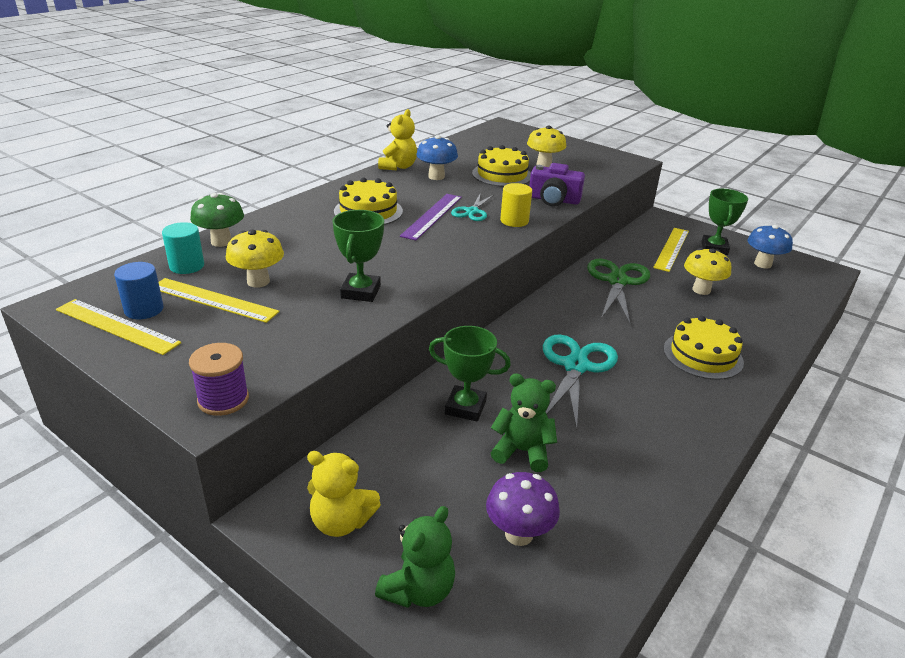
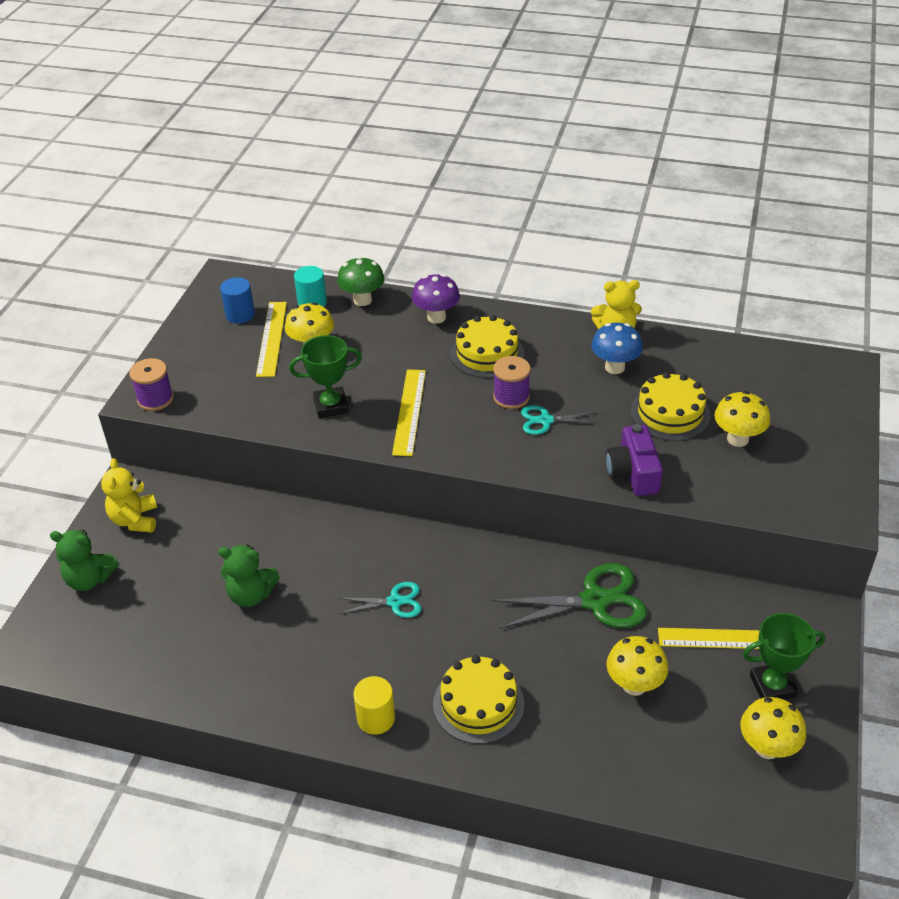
camera: 70 degrees right, 10 degrees up
(117, 326) = (213, 314): yellow ruler -> yellow ruler (409, 411)
(432, 216) = (511, 397): purple ruler -> purple spool
(465, 407) = (291, 543): green trophy -> none
(514, 221) = (548, 457): yellow cylinder -> yellow cylinder (376, 718)
(519, 534) = (157, 617): purple mushroom -> purple mushroom (436, 317)
(522, 451) = (251, 595): green teddy bear -> green teddy bear turned 105 degrees clockwise
(576, 366) = (395, 602): turquoise scissors -> turquoise scissors, size x0.56
(762, 264) = (767, 748): blue mushroom -> yellow mushroom

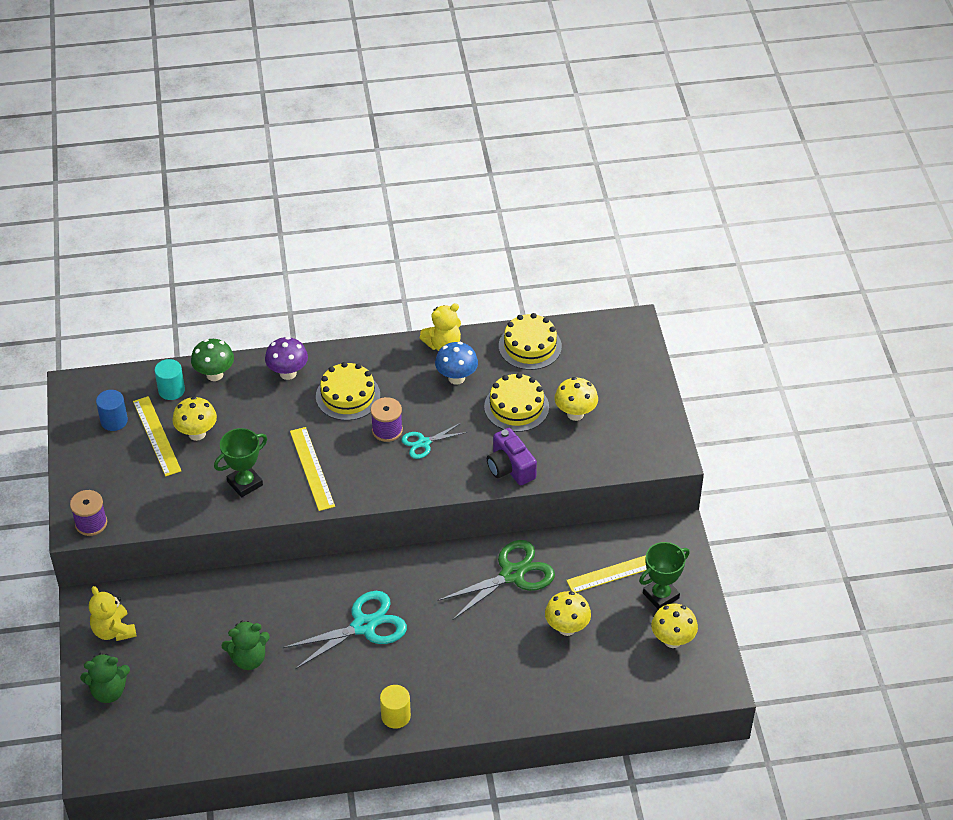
camera: 25 degrees left, 5 degrees up
(395, 602) = (364, 626): turquoise scissors -> turquoise scissors, size x1.79
(478, 704) = (464, 680): yellow cake -> yellow cake (530, 346)

